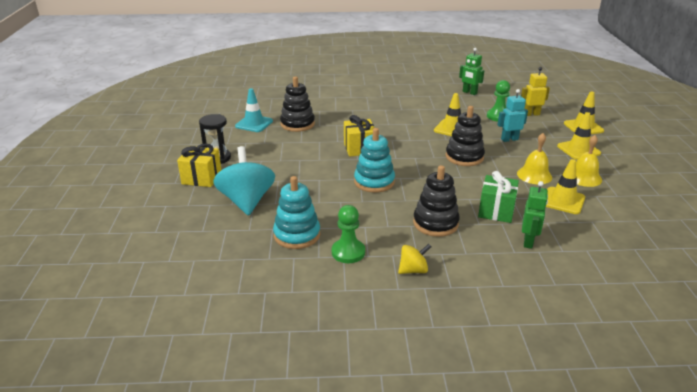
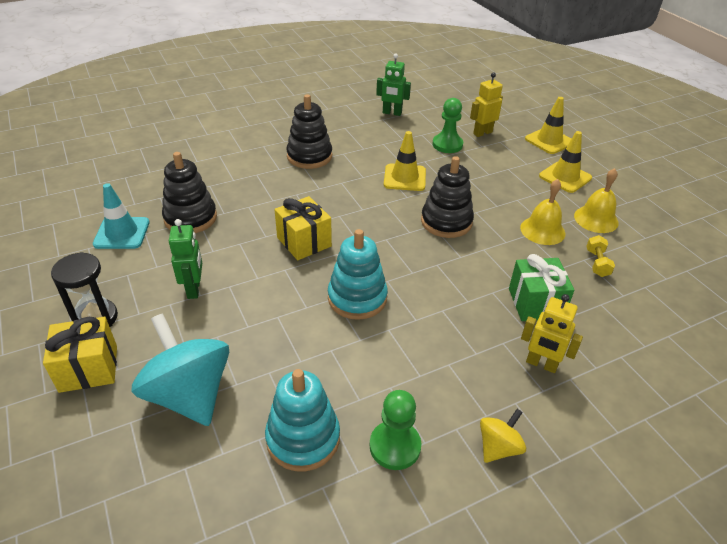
camera: 25 degrees left, 10 degrees up
(435, 223) = (477, 349): black stacking toy -> black stacking toy (309, 156)
(475, 241) = (541, 364): none -> yellow robot
(509, 139) = (481, 179): turquoise robot -> none
(528, 242) = (601, 344): green robot -> green robot (194, 289)
(563, 201) = (597, 263): yellow traffic cone -> yellow dumbbell

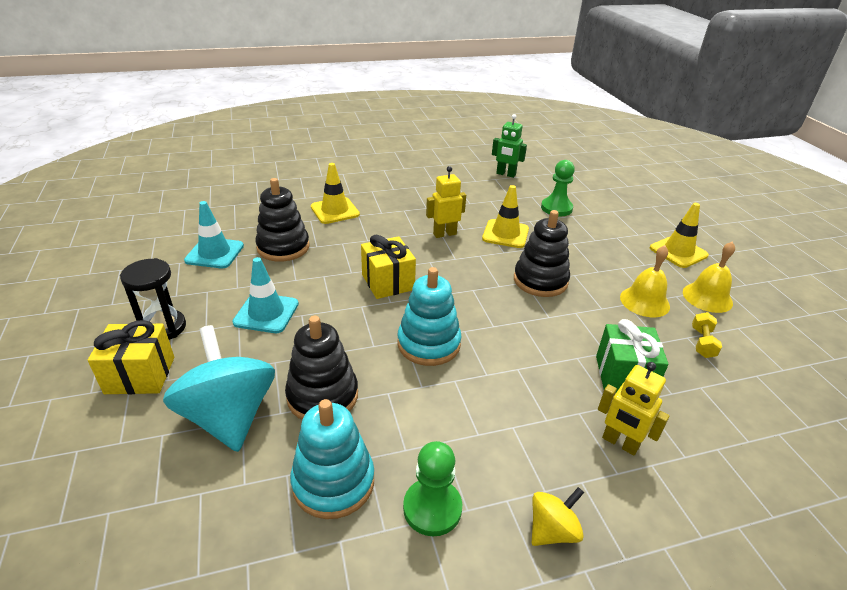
camera: 10 degrees right, 5 degrees down
(194, 289) = (266, 313): green robot -> turquoise traffic cone
(309, 156) = (414, 204): black stacking toy -> black stacking toy (322, 396)
(482, 133) = (595, 201): yellow robot -> yellow robot (444, 234)
(549, 141) = (666, 215): yellow traffic cone -> yellow traffic cone (335, 211)

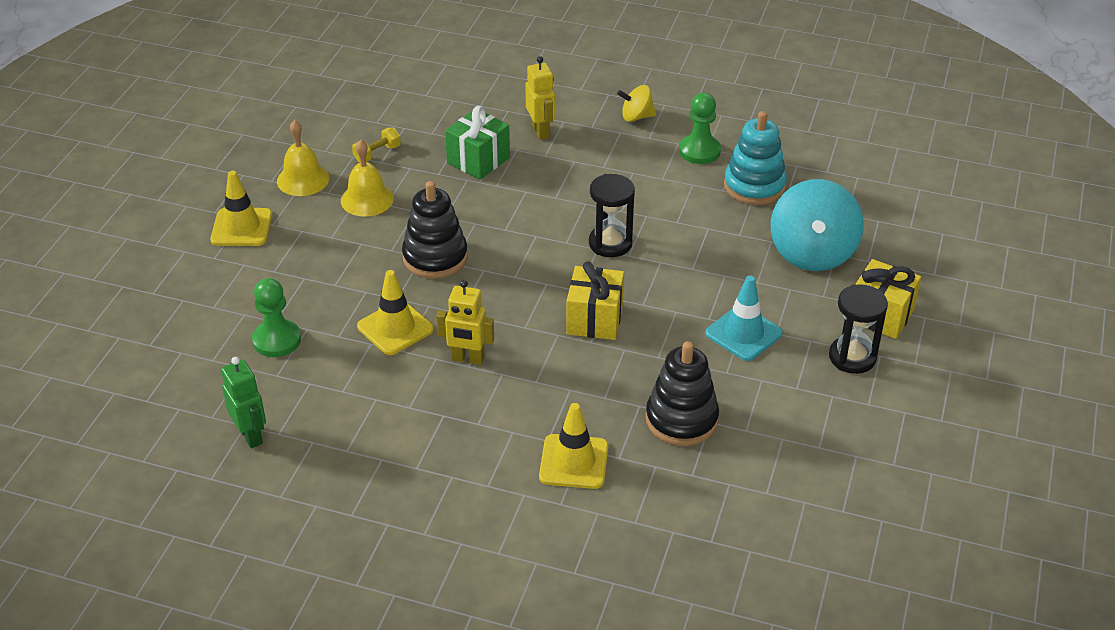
camera: 145 degrees left, 5 degrees up
(214, 253) = (771, 444): turquoise traffic cone -> none
(322, 396) = (731, 239): black stacking toy -> none
(428, 344) = (610, 243): turquoise stacking toy -> black hourglass

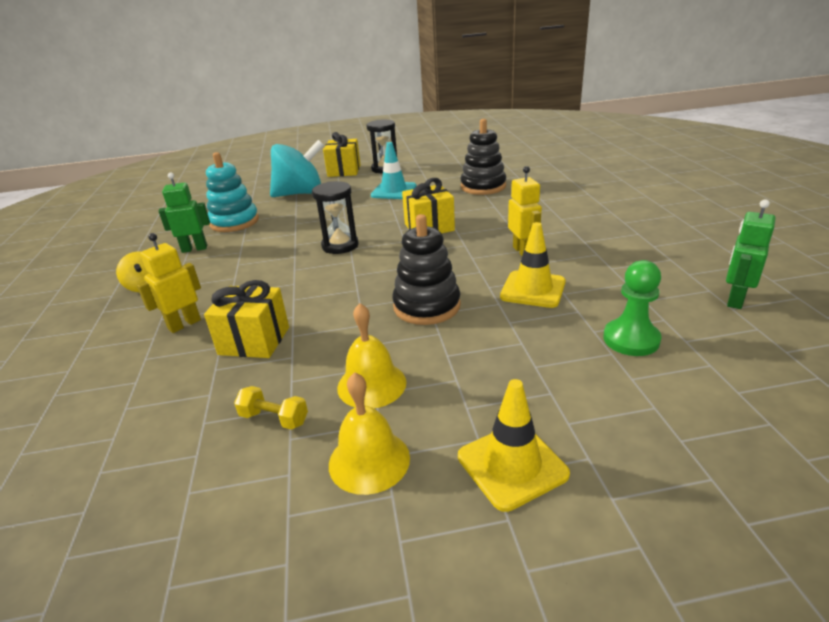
camera: 115 degrees left, 10 degrees down
(478, 160) = (254, 341): green gift -> yellow gift
(574, 462) = (555, 199): yellow traffic cone -> none
(699, 151) = (194, 249): green pawn -> green robot

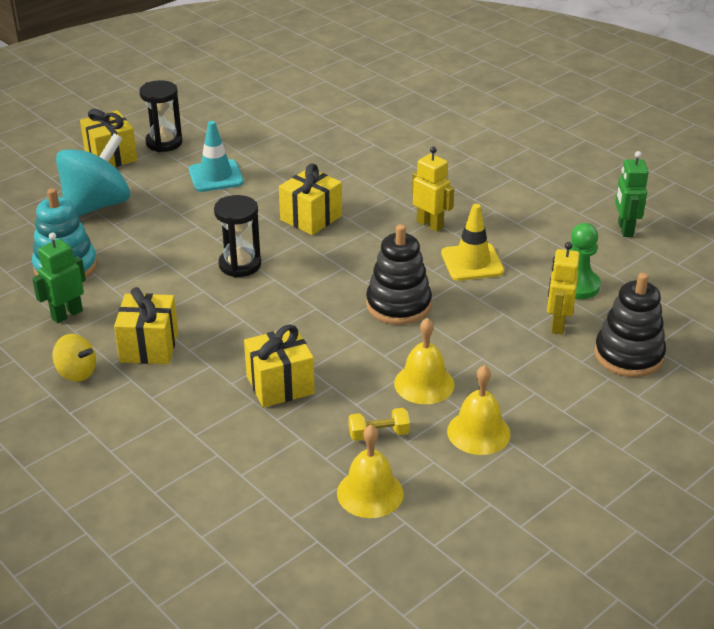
camera: 35 degrees left, 5 degrees up
(184, 324) = (187, 394): yellow robot -> yellow robot (557, 324)
(191, 480) = (370, 493): none -> yellow bell
(210, 283) = (149, 346): none -> yellow gift
(483, 186) = (314, 148): black stacking toy -> black stacking toy (628, 355)
(512, 465) = (569, 399): yellow traffic cone -> none

